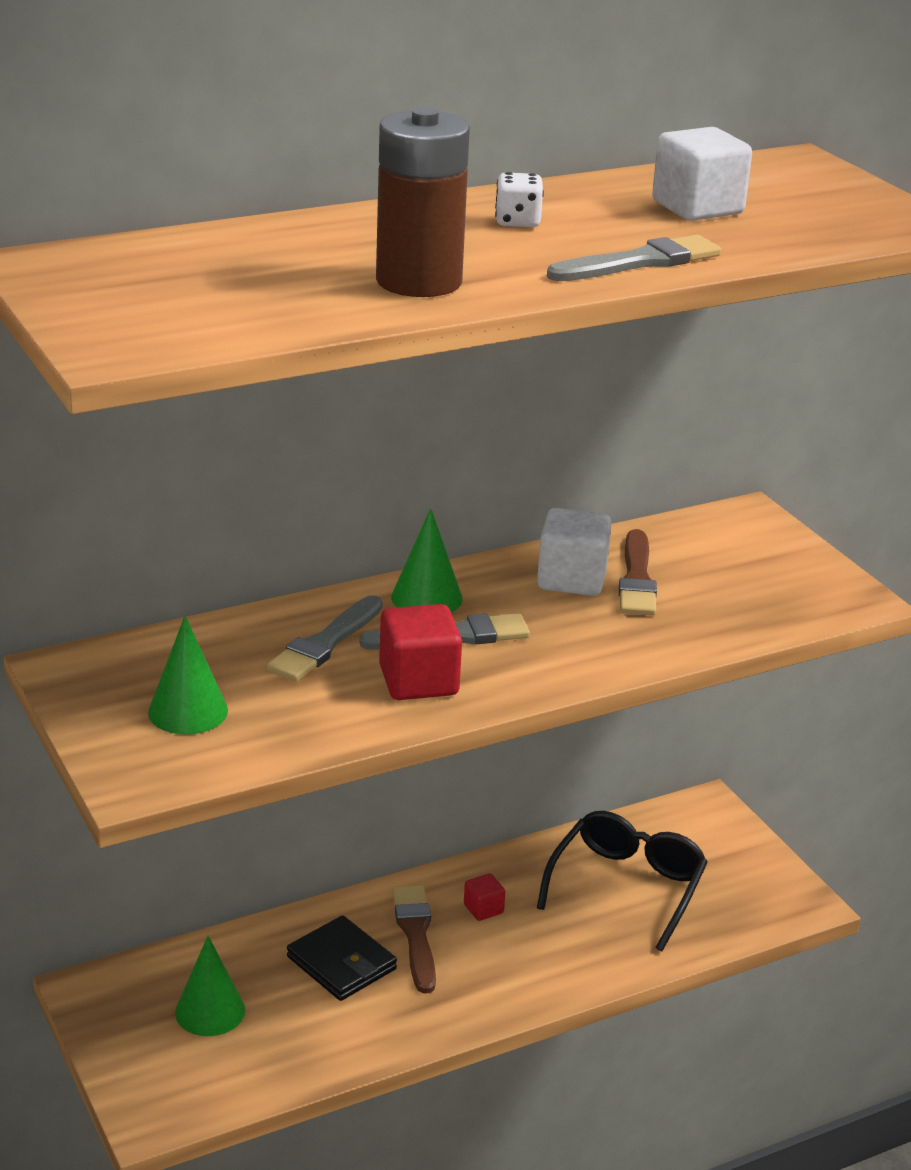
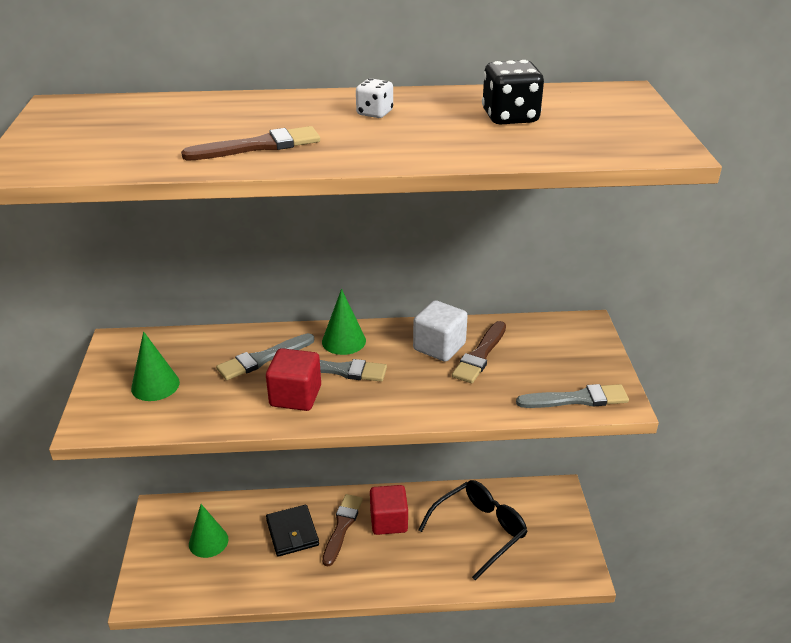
camera: 25 degrees right, 5 degrees up
(419, 281) = (259, 146): brown battery -> brown brush
(483, 909) = (388, 521): red cube -> red cube, size x1.88
(640, 262) = (422, 152): grey brush -> grey brush (577, 399)
(697, 208) = (510, 117): white cube -> black dice

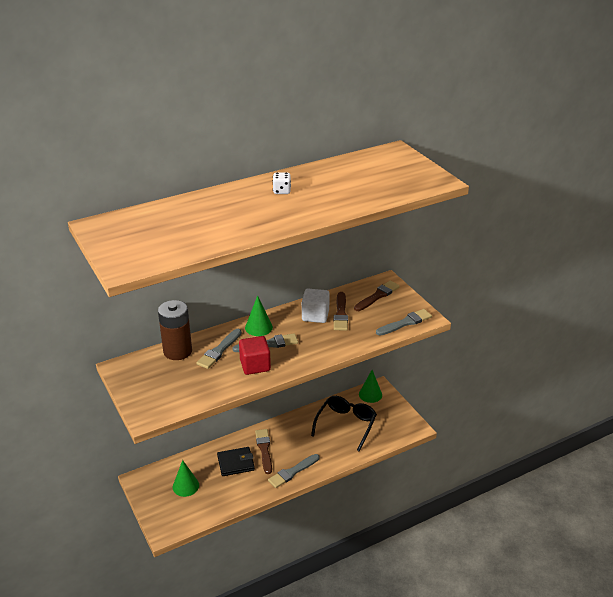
camera: 25 degrees left, 0 degrees up
(155, 385) = (166, 384): green cone -> green cone (370, 394)
(208, 343) = (177, 351): none -> brown battery
(259, 146) = (242, 225): brown brush -> brown brush (377, 296)
(292, 533) = (236, 463): black wallet -> black wallet turned 60 degrees counterclockwise
(361, 576) = (292, 472): none -> grey brush
(388, 521) = (290, 437): red cube -> none
(510, 117) = (353, 178): black dice -> none

